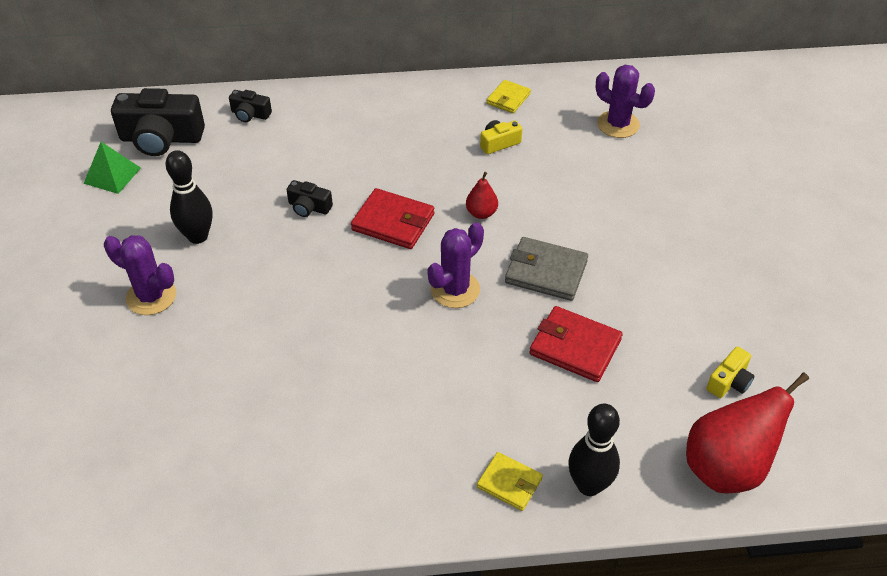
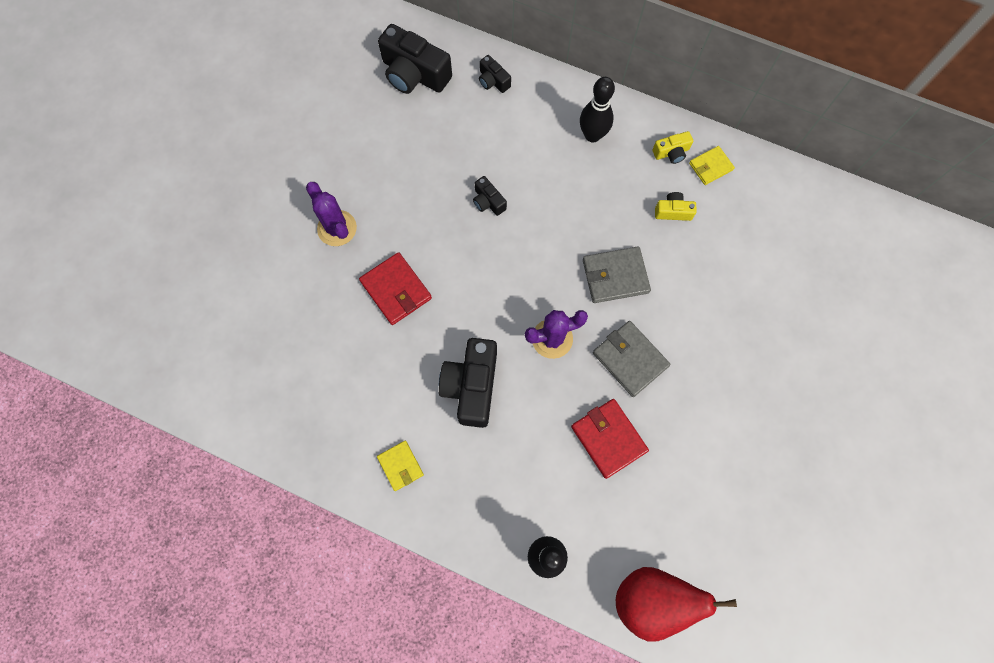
camera: 30 degrees right, 25 degrees up
(112, 175) = (362, 95): green pyramid -> none
(198, 236) = (394, 188): black bowling pin -> black bowling pin (592, 135)
(393, 222) = (543, 249): red wallet -> red wallet (396, 290)
(398, 369) = (471, 386): none -> black camera
(481, 213) = (615, 276): red pear -> grey wallet
(509, 483) = (493, 522): yellow wallet -> yellow wallet (400, 466)
(618, 124) = (786, 242): purple cactus -> none
(729, 381) = (703, 533): yellow camera -> yellow camera (671, 152)

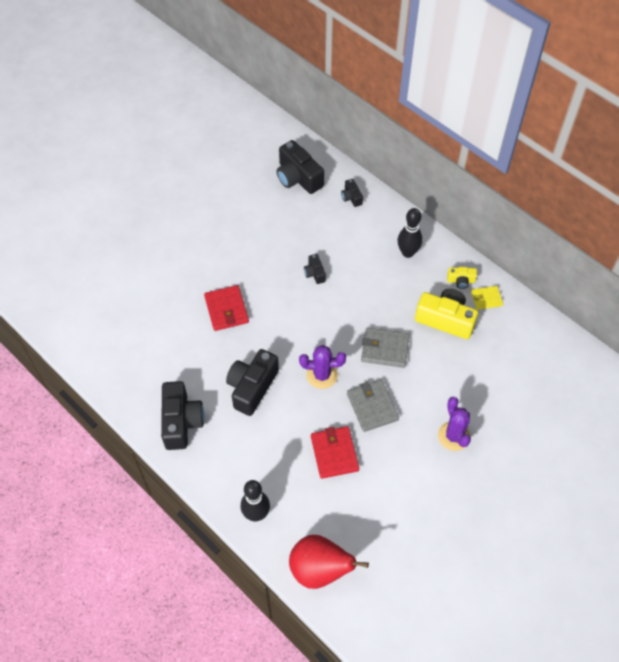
camera: 20 degrees right, 15 degrees down
(337, 228) = (203, 258): purple cactus -> purple cactus (454, 436)
(400, 466) = (181, 422): yellow wallet -> black camera
(673, 211) = (445, 320): yellow camera -> yellow camera, size x2.02

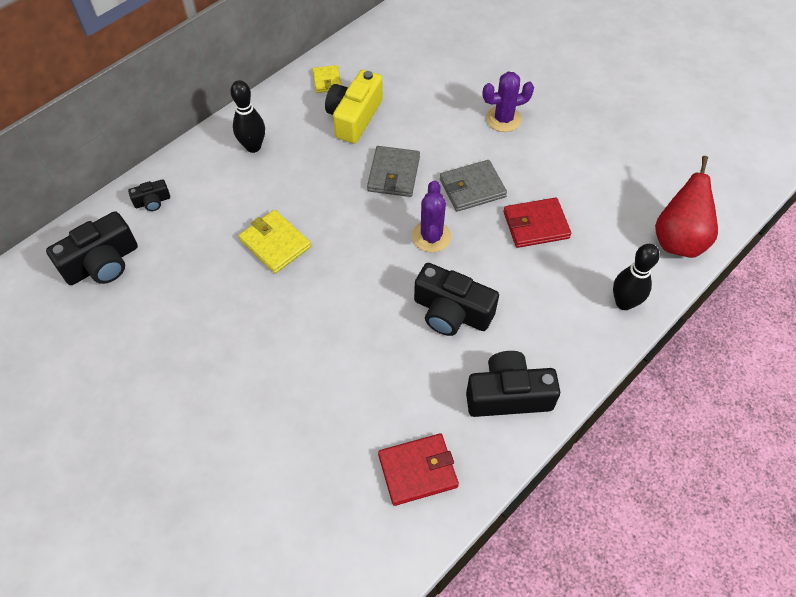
camera: 90 degrees left, 0 degrees up
(226, 309) = (328, 347): red wallet -> red wallet (417, 470)
(314, 273) = (275, 243): black camera -> yellow wallet
(461, 281) = (300, 100): yellow camera -> none

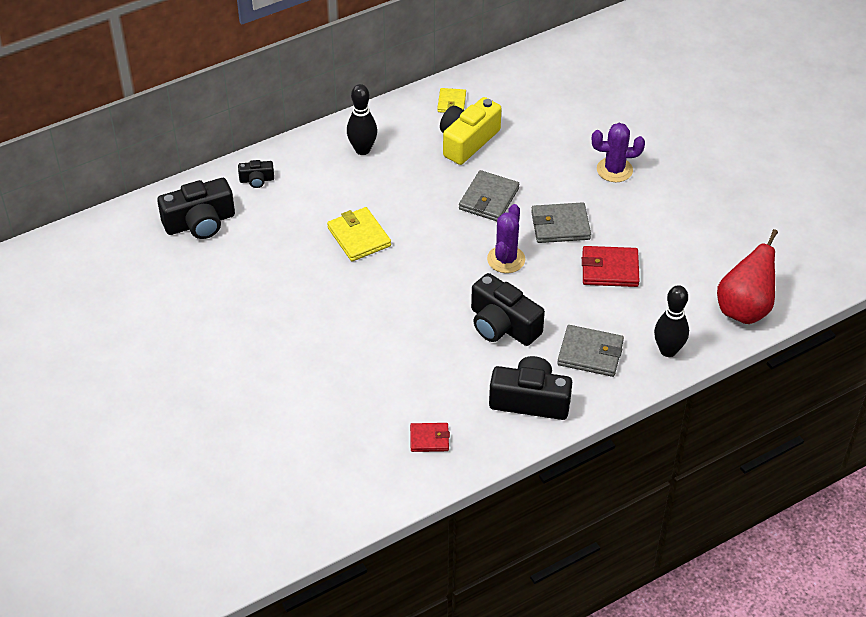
camera: 15 degrees right, 10 degrees down
(417, 470) = (429, 439): red wallet -> red wallet, size x0.63
(549, 324) = (590, 353): none -> grey wallet

